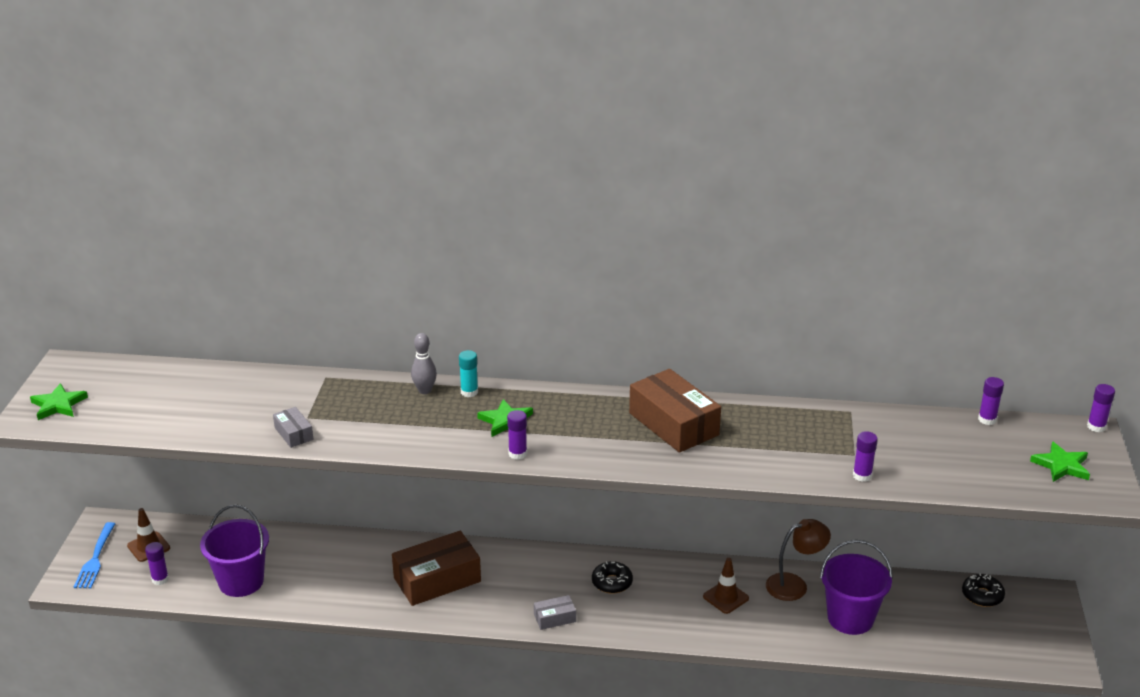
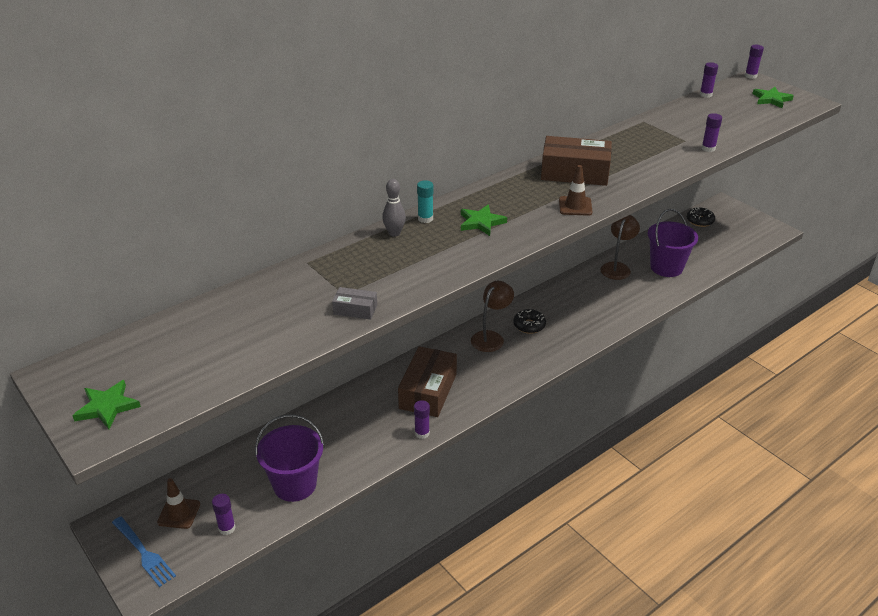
camera: 45 degrees left, 5 degrees up
(517, 454) = (524, 236): purple glue stick -> purple glue stick (422, 433)
(554, 618) = (530, 365): grey box -> none
(560, 570) = (491, 337): none -> brown lamp
(725, 597) = (597, 295): brown traffic cone -> brown traffic cone (575, 206)

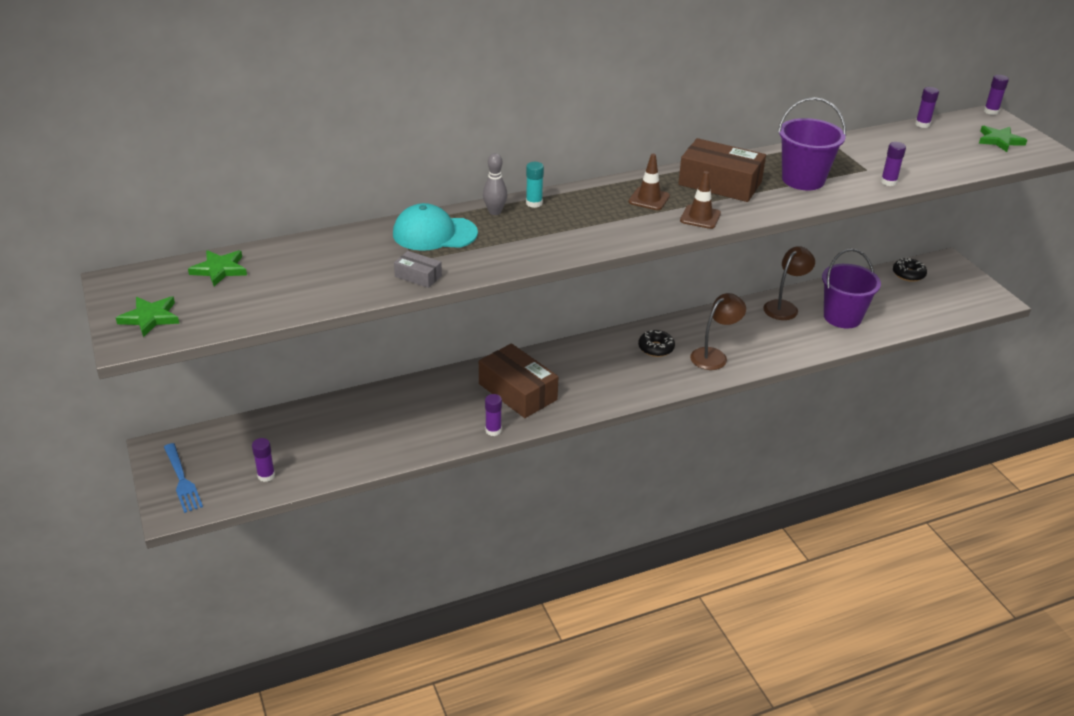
camera: 15 degrees right, 0 degrees up
(179, 513) = (227, 452): brown traffic cone -> brown traffic cone (649, 199)
(295, 484) = (346, 451): purple bucket -> purple bucket (803, 179)
(349, 264) = (434, 233): none -> turquoise cap
(428, 391) = (517, 392): brown box -> brown box turned 75 degrees counterclockwise
(481, 222) = (590, 216): green star -> green star (220, 269)
(491, 337) = (608, 352): brown lamp -> brown lamp (714, 356)

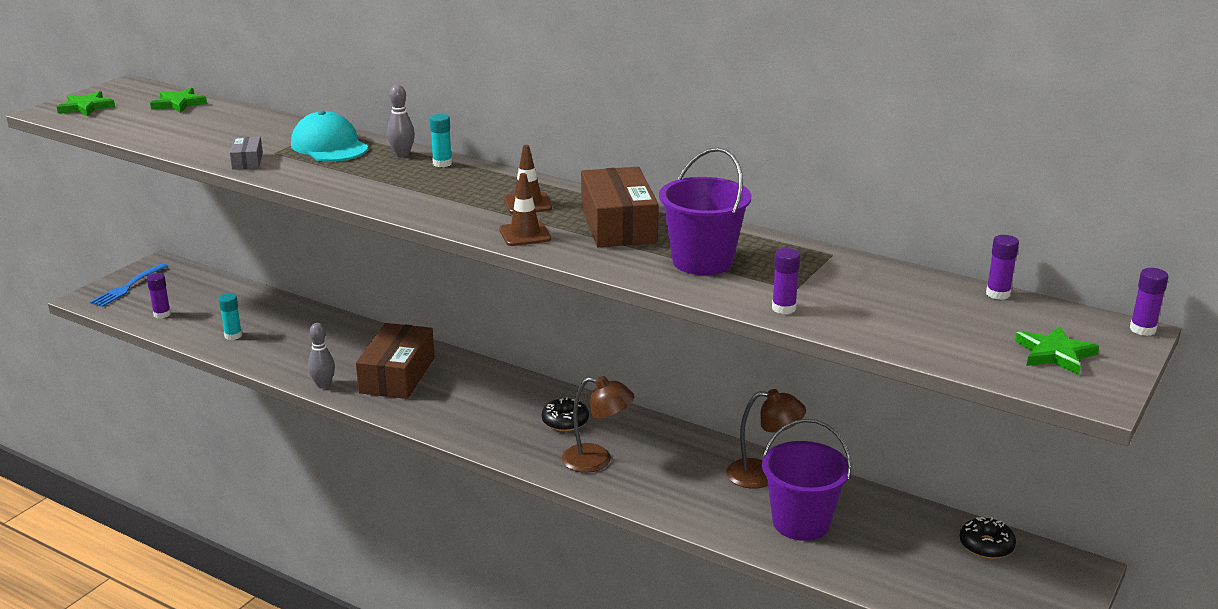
camera: 55 degrees right, 10 degrees down
(357, 449) = (233, 335): none -> turquoise glue stick
(493, 430) = (323, 385): purple glue stick -> grey bowling pin

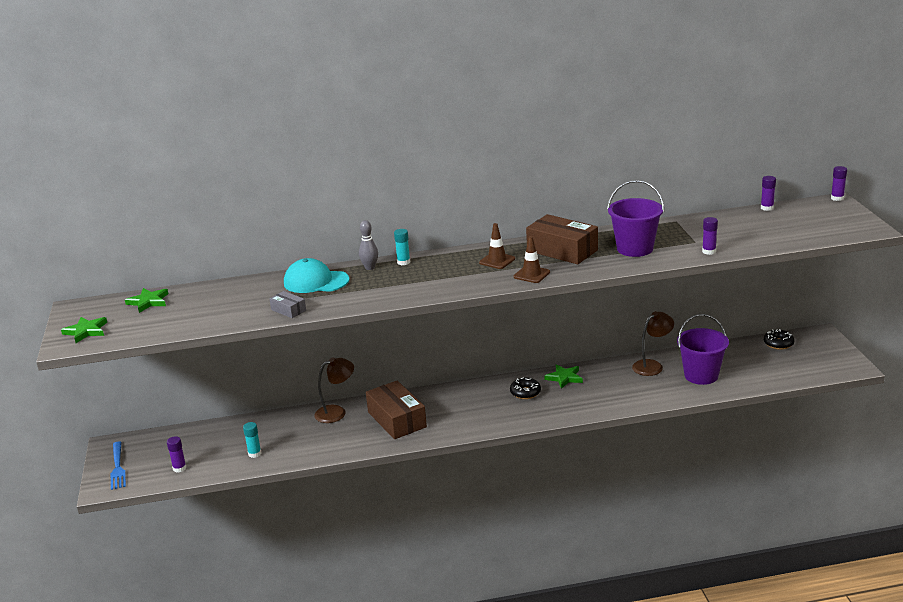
camera: 40 degrees left, 0 degrees up
(323, 385) = (365, 447): grey bowling pin -> none
(597, 460) = (573, 400): brown lamp -> brown lamp (336, 412)
(1054, 354) = (830, 221): green star -> green star (564, 378)

